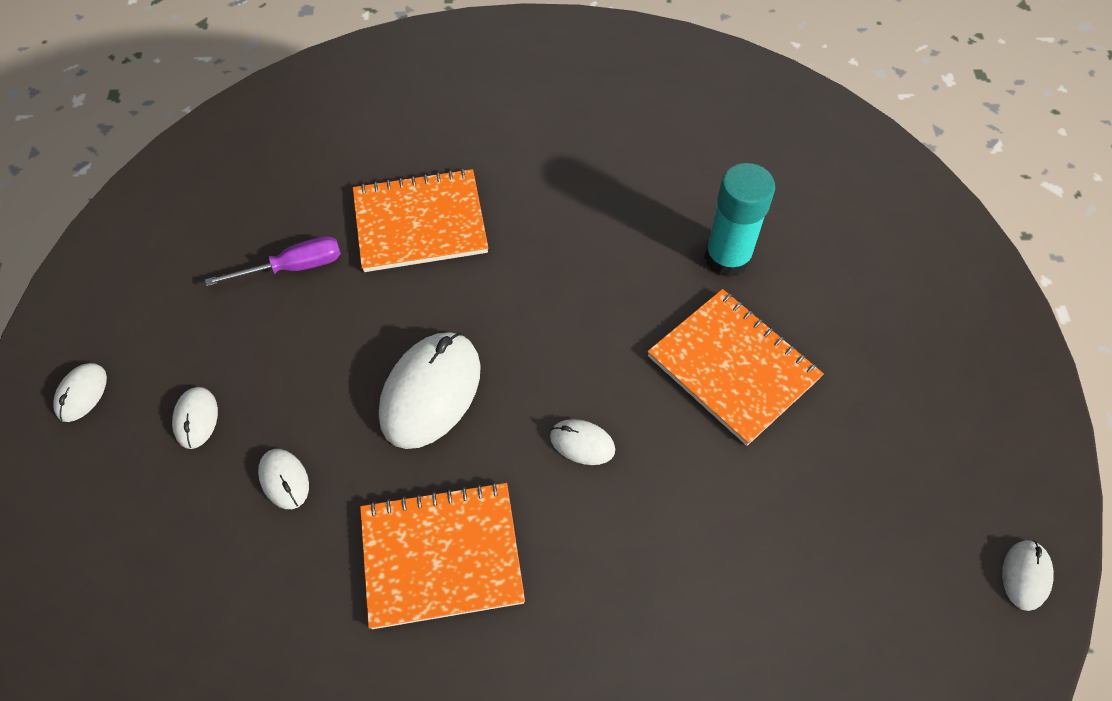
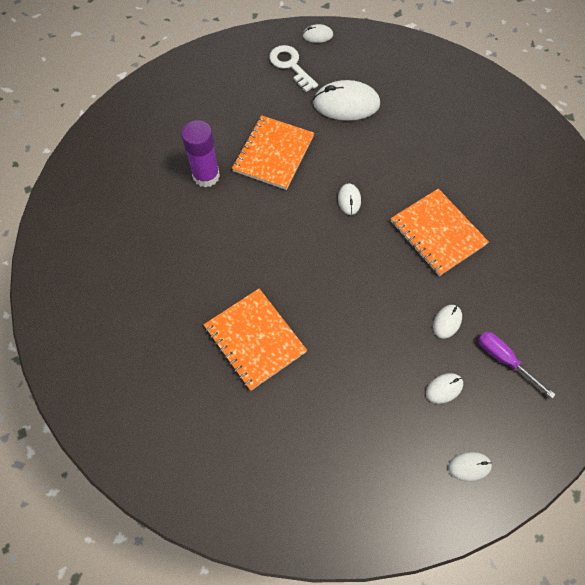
camera: 115 degrees left, 5 degrees up
(293, 267) = (323, 396): purple screwdriver -> purple screwdriver (504, 360)
(431, 392) = (360, 278): white mouse -> white mouse (346, 104)
(727, 257) = (206, 176): turquoise glue stick -> purple glue stick
(946, 483) = (290, 65): none -> white key

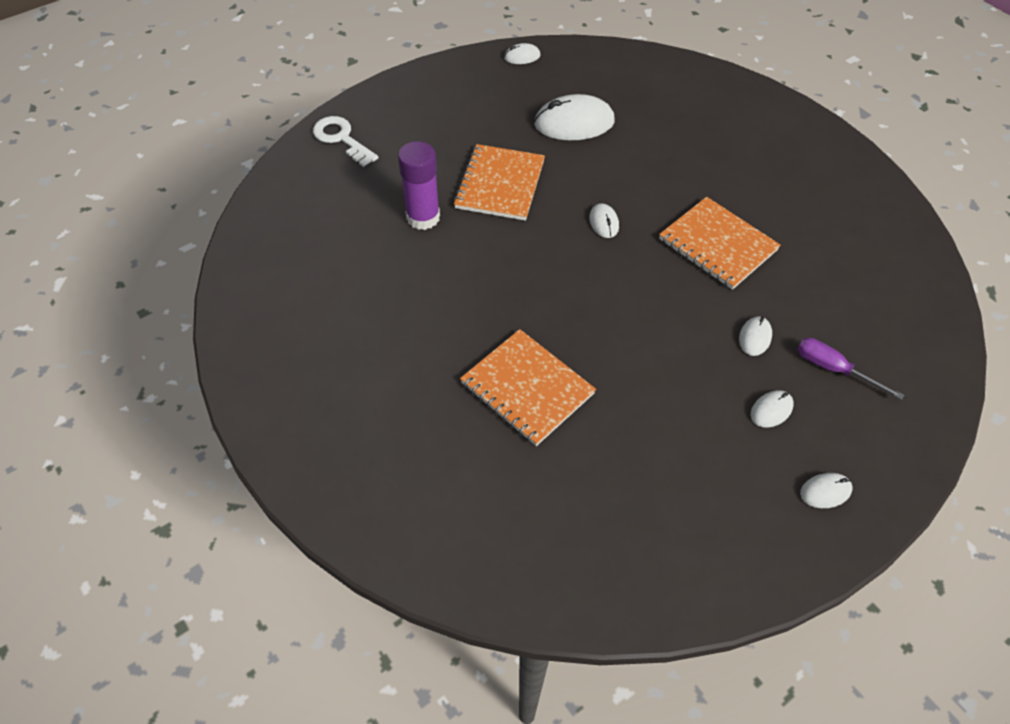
camera: 10 degrees left, 10 degrees down
(290, 65) = (497, 90): white key -> white key (341, 139)

